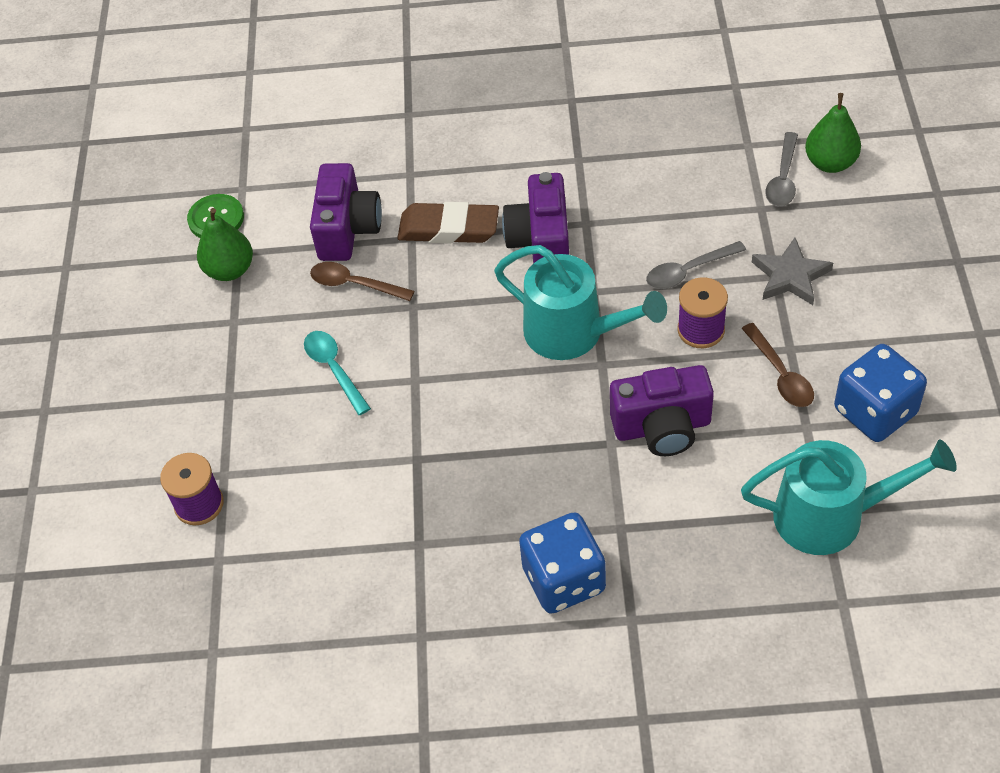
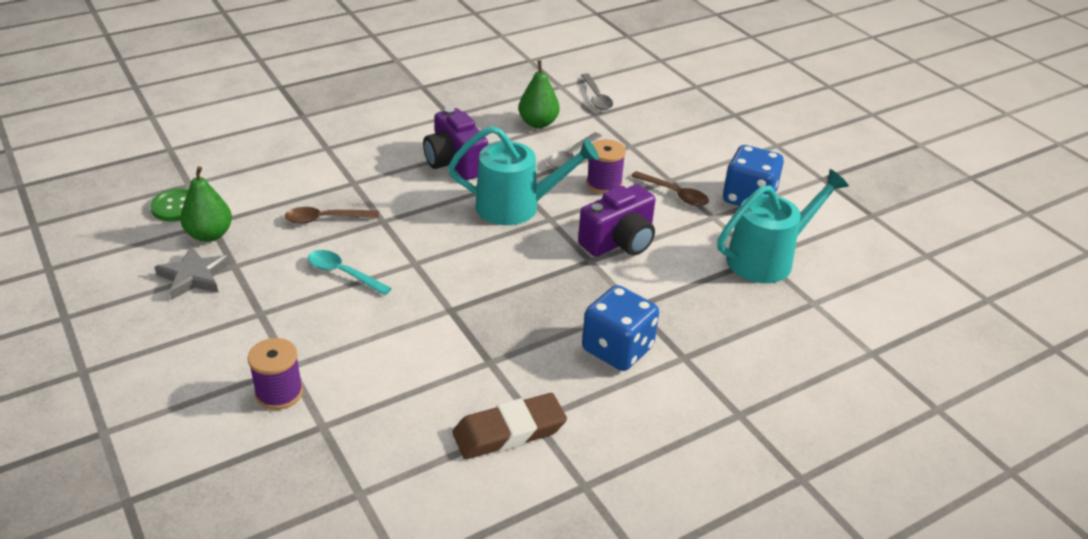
camera: 35 degrees left, 15 degrees down
(347, 229) = (297, 189): purple camera -> none
(449, 228) = (379, 171): brown eraser -> brown eraser (509, 431)
(790, 276) = (640, 143): grey star -> grey star (194, 276)
(830, 163) = (620, 84): green pear -> green pear (538, 123)

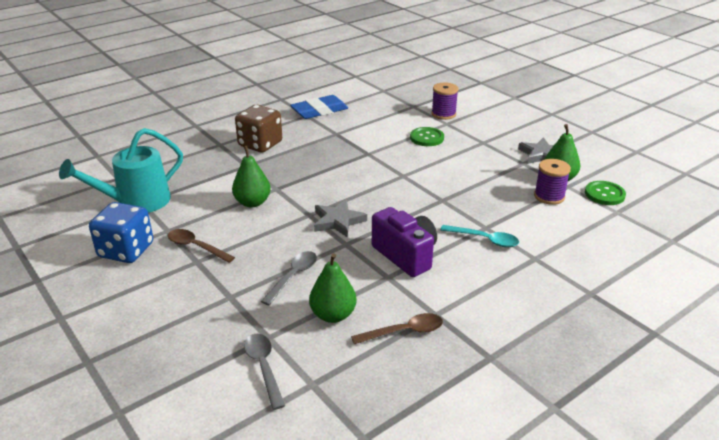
camera: 175 degrees right, 5 degrees down
(325, 219) = (486, 197): brown spoon -> brown spoon (404, 332)
(343, 273) = (447, 165): turquoise spoon -> turquoise spoon (484, 239)
(343, 333) = (426, 138): none -> green button
(509, 431) = (319, 111): brown eraser -> blue eraser
(517, 206) = (338, 221): turquoise watering can -> grey star
(604, 184) = (261, 250): purple spool -> purple spool (549, 196)
(617, 349) = (260, 144): blue dice -> brown dice
(619, 242) = (252, 202): purple camera -> green pear

